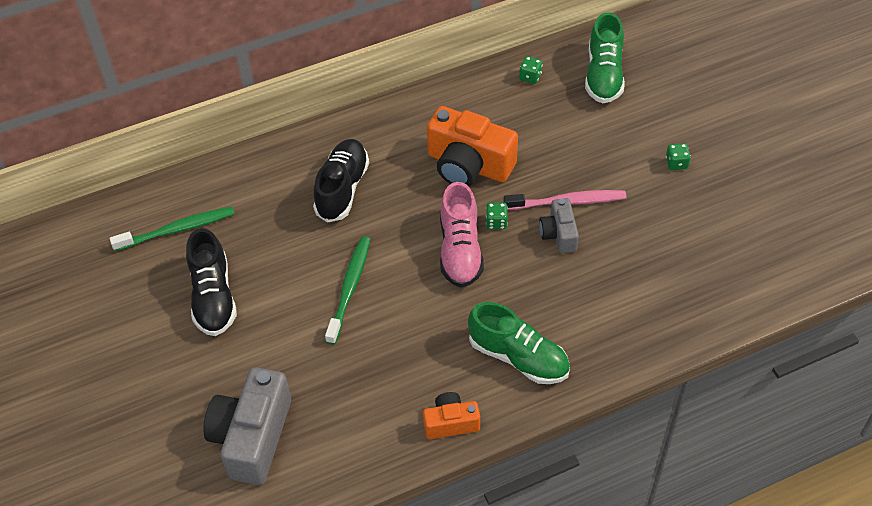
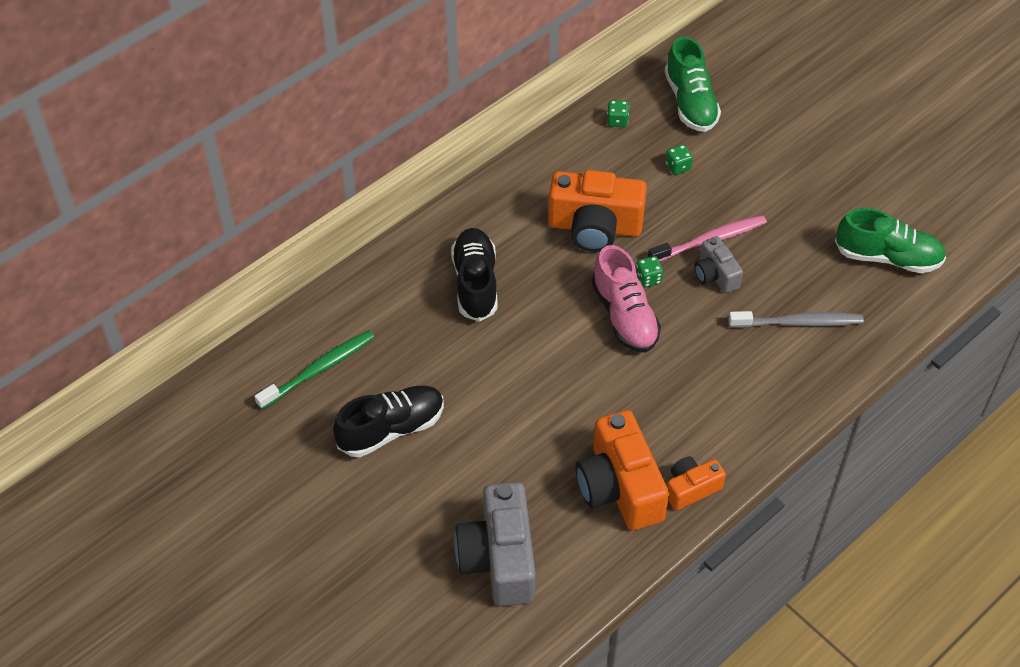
camera: 20 degrees left, 0 degrees up
(213, 297) = (391, 429): black shoe -> black shoe turned 90 degrees counterclockwise
(349, 288) = (530, 383): green toothbrush -> none
(386, 403) = (619, 487): none -> orange camera
(518, 357) = (728, 407): green shoe -> green shoe (887, 257)
(617, 297) = (798, 323): none -> grey toothbrush
(676, 163) = (799, 176): green dice -> green dice (678, 167)

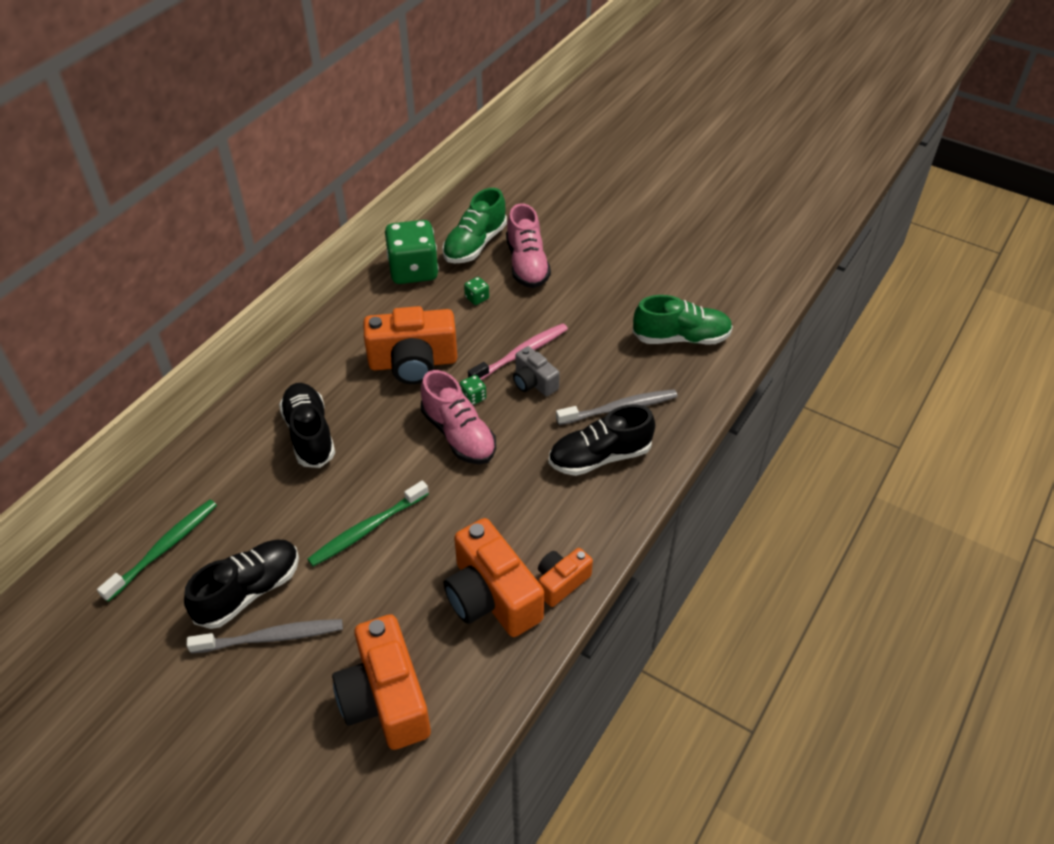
camera: 15 degrees left, 5 degrees down
(405, 477) = (271, 637): none -> grey toothbrush
(499, 558) = (385, 699): grey camera -> orange camera
(513, 393) = (367, 529): none -> green toothbrush
(617, 121) = (413, 270): green dice -> green dice, size x2.48
(690, 102) = (475, 244): green shoe -> green shoe turned 60 degrees clockwise
(741, 137) = (527, 264): none -> pink shoe
(763, 370) = (599, 457): none -> black shoe

